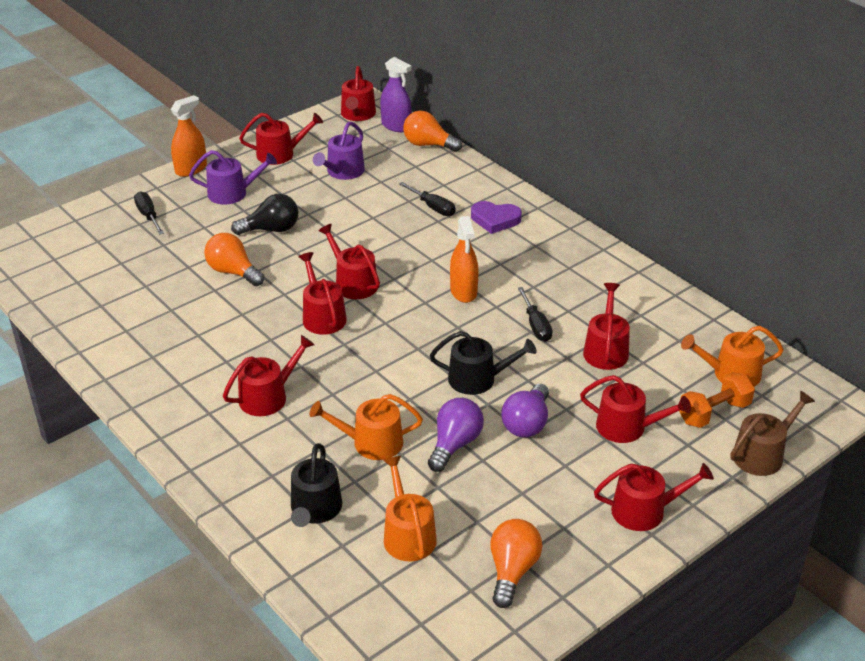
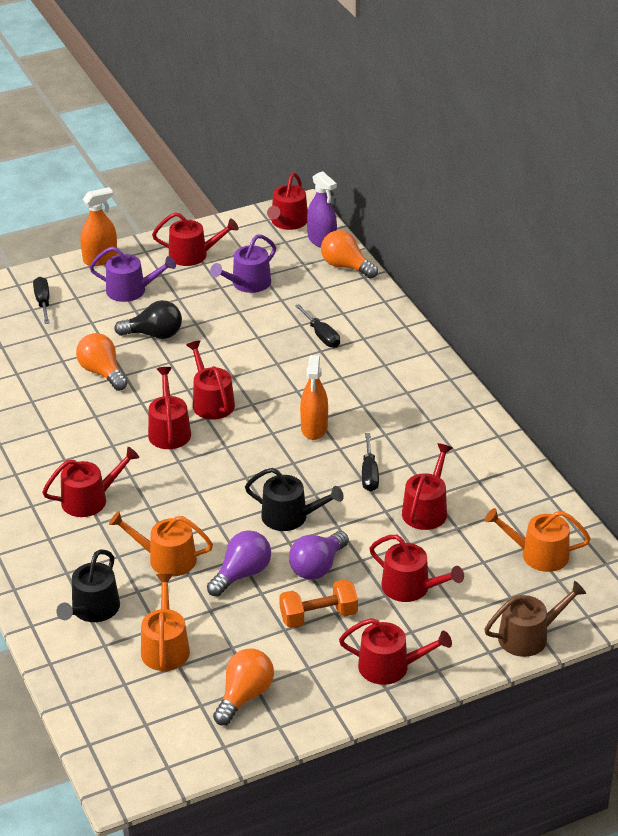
camera: 15 degrees right, 0 degrees up
(495, 220) = (378, 358): purple heart -> none
(714, 413) = (502, 589): orange dumbbell -> orange dumbbell (318, 616)

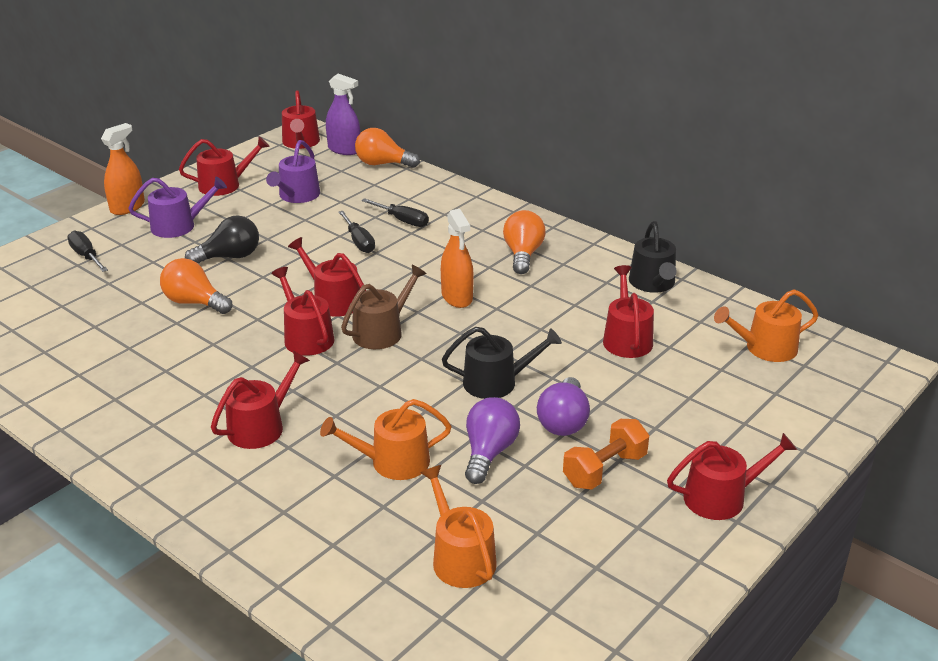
camera: 25 degrees left, 5 degrees down
(92, 610) = (343, 543): black watering can -> black watering can (653, 283)
(244, 696) = (593, 582): orange light bulb -> orange light bulb (523, 255)
(369, 473) = (544, 322): black screwdriver -> black screwdriver (359, 241)
(411, 588) = (674, 413): red watering can -> none
(529, 636) = (826, 423): brown watering can -> brown watering can (382, 331)

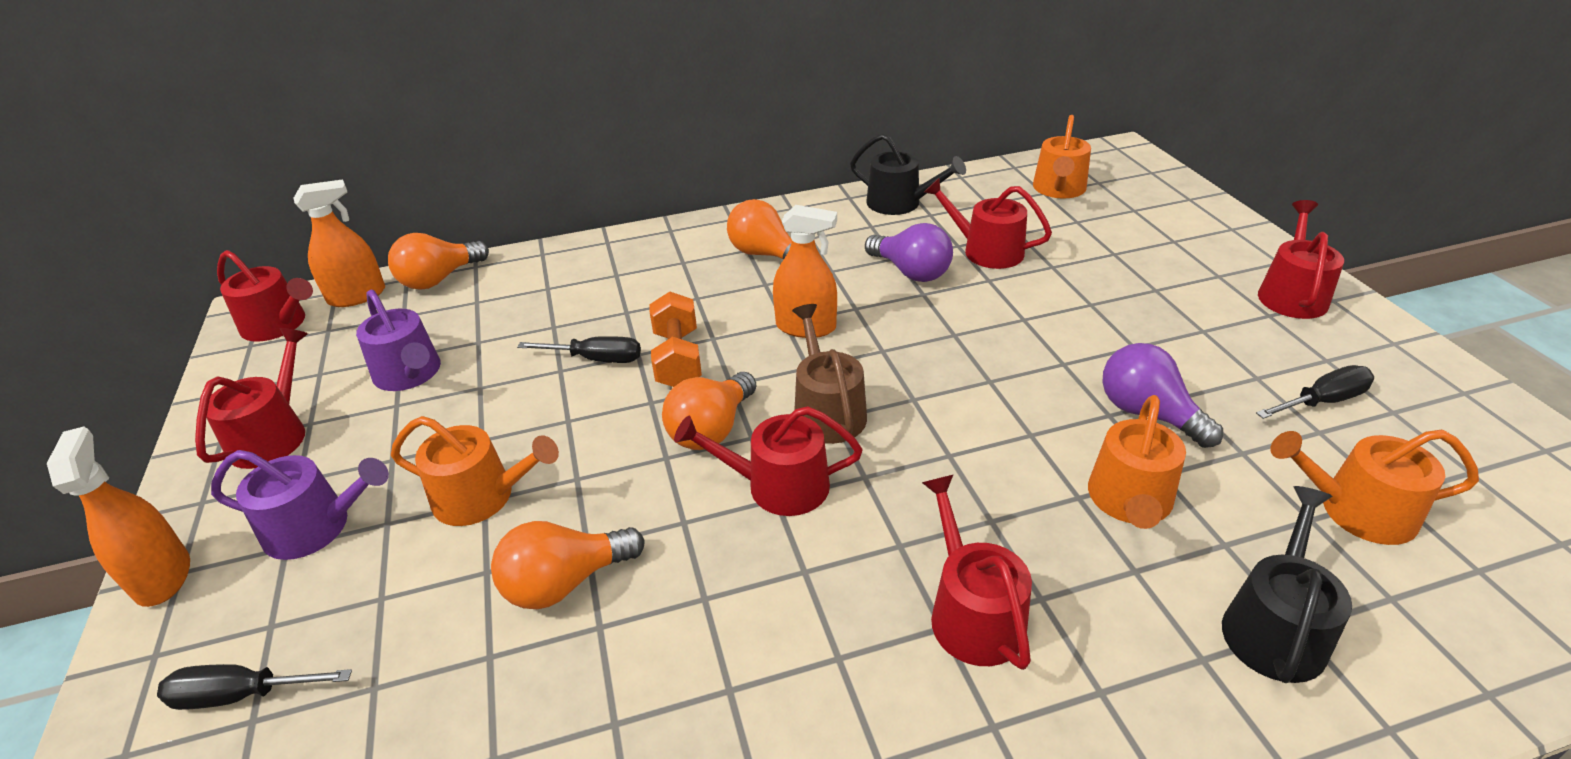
camera: 55 degrees left, 5 degrees up
(179, 226) = (316, 527): purple watering can -> purple watering can turned 75 degrees clockwise
(229, 257) = (482, 497): black light bulb -> orange watering can
(333, 300) = (711, 429): red watering can -> orange light bulb
(344, 149) = (357, 296): purple spray bottle -> orange spray bottle
(402, 220) = (590, 309): black screwdriver -> black screwdriver (1321, 401)
(497, 382) = (1007, 359): black watering can -> black watering can (1274, 626)
(563, 421) = (1114, 340): purple light bulb -> purple light bulb (911, 272)
(604, 470) = (1217, 345): orange dumbbell -> orange dumbbell (677, 359)

